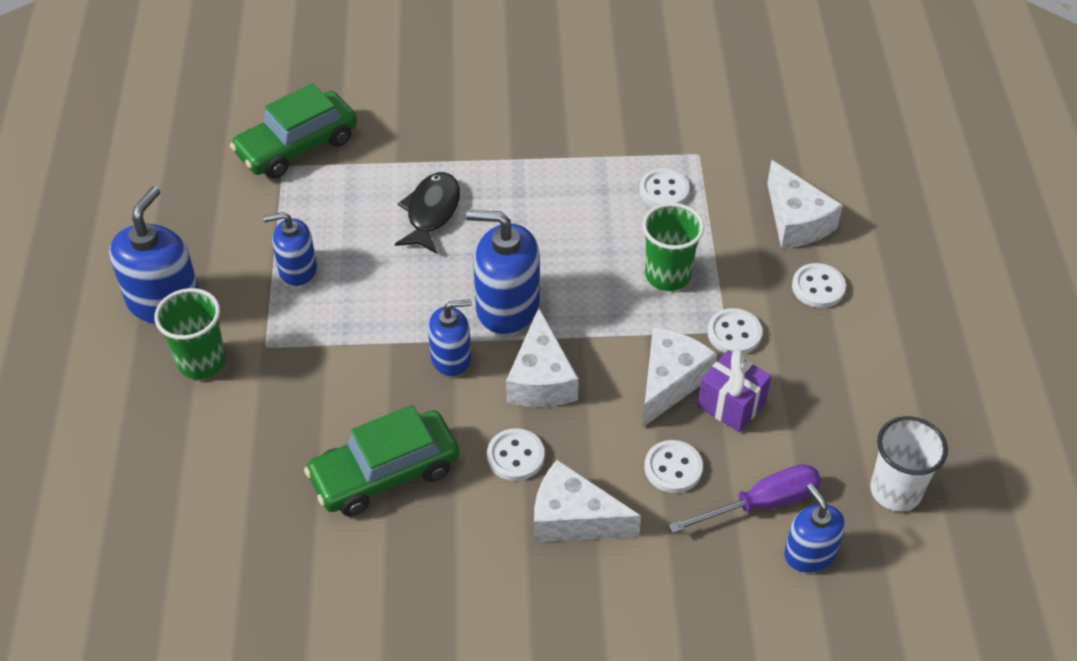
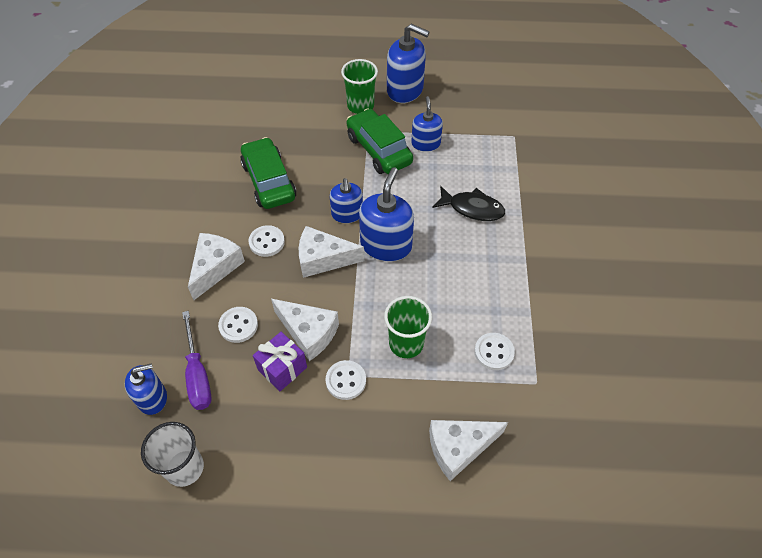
camera: 95 degrees right, 5 degrees up
(297, 146) = (532, 142): green car -> green car (379, 150)
(818, 287) = (385, 451): white button -> none

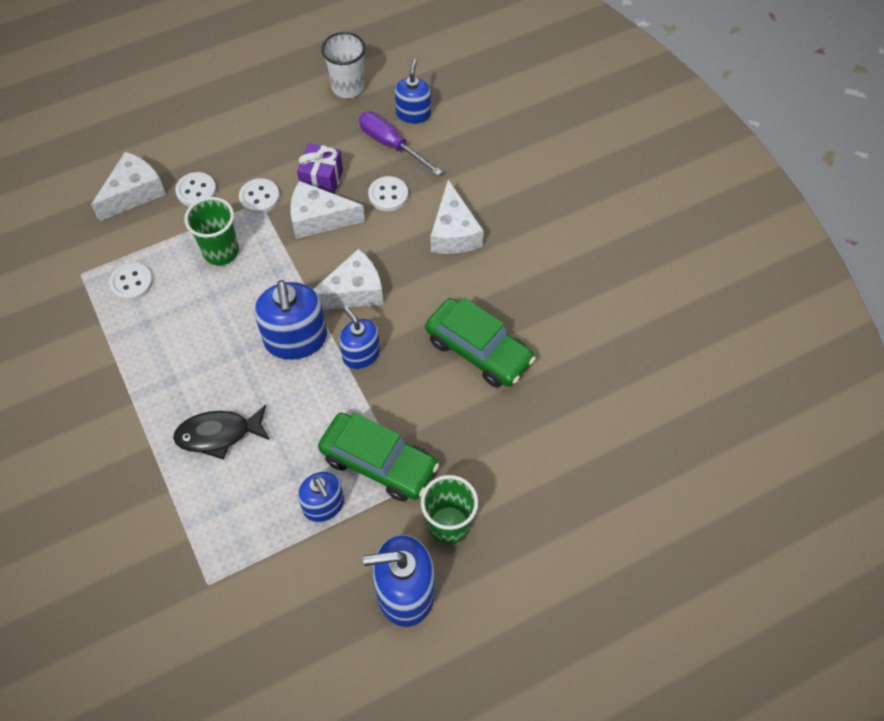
camera: 150 degrees right, 5 degrees up
(152, 398) = (413, 114): blue soap dispenser -> blue soap dispenser turned 150 degrees clockwise
(267, 242) = (424, 281): white button -> white button (196, 191)

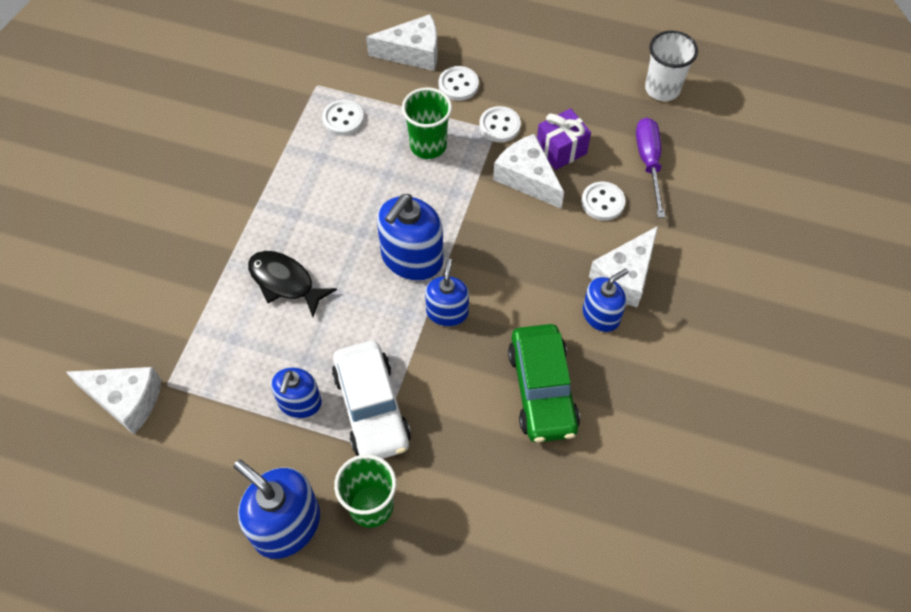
camera: 45 degrees right, 0 degrees up
(353, 292) = (492, 257): white cheese -> white cheese (126, 400)
(379, 462) = (371, 408): green car -> white car
(413, 114) = (695, 151): blue soap dispenser -> blue soap dispenser (601, 315)

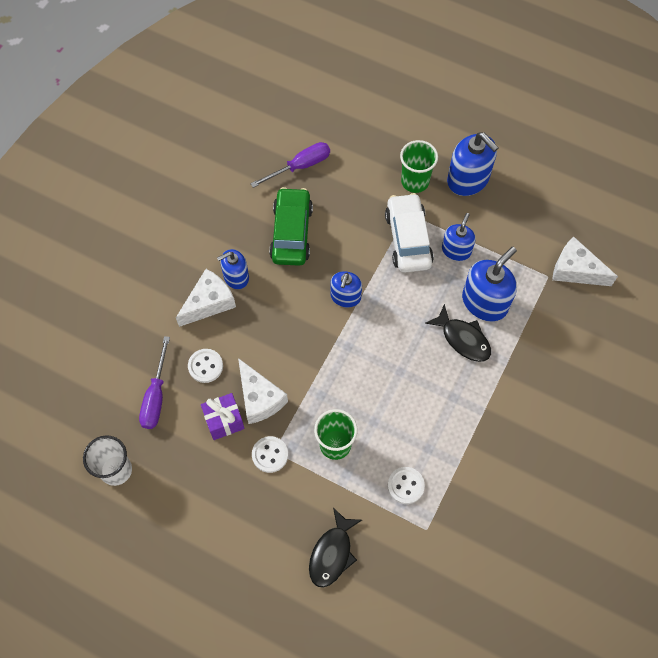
camera: 170 degrees left, 5 degrees up
(412, 258) = (365, 343): blue soap dispenser -> blue soap dispenser (485, 302)
(413, 52) = (332, 553): white cheese -> black fish
(458, 85) = (297, 507): white button -> none
(556, 502) = (300, 166): none -> purple screwdriver

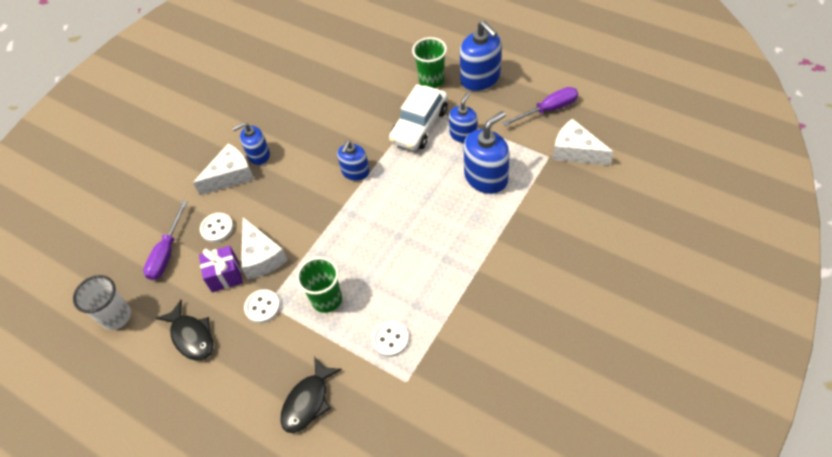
camera: 10 degrees right, 10 degrees down
(291, 233) = (314, 120): green car -> none
(300, 166) = (331, 69): purple screwdriver -> purple screwdriver (548, 110)
(408, 239) = (419, 125): white car -> white car turned 150 degrees counterclockwise
(463, 339) = (461, 209): black fish -> black fish (191, 336)

